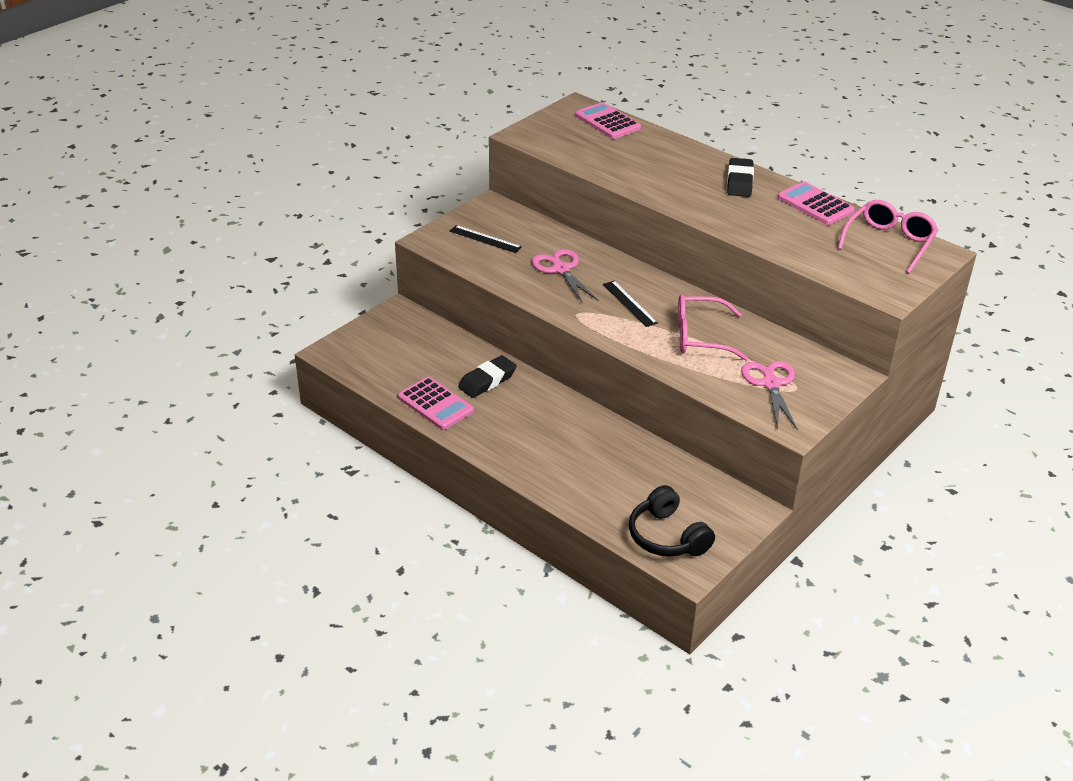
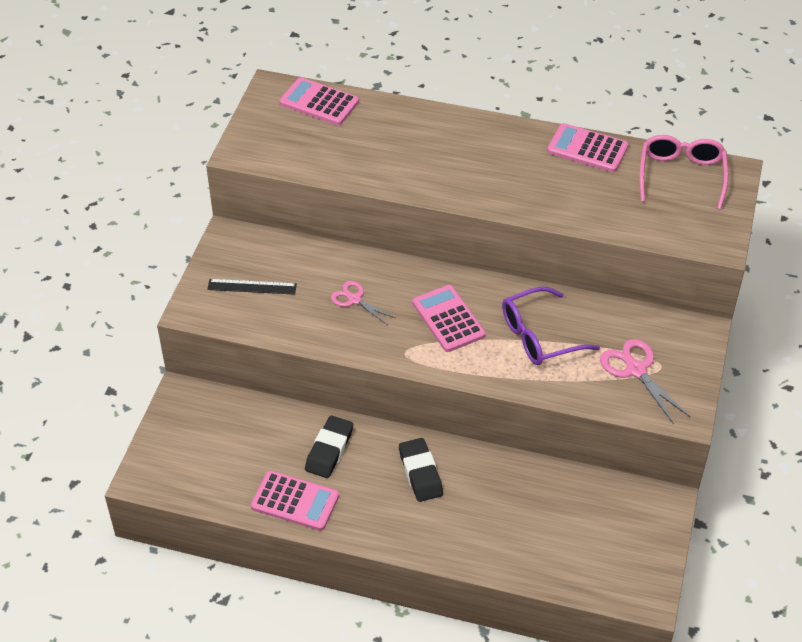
camera: 25 degrees left, 10 degrees up
(561, 269) = (355, 299): pink scissors -> pink scissors, size x0.67
(630, 303) = (448, 319): black ruler -> pink calculator
(667, 536) = (607, 567): black headphones -> none
(700, 337) = (539, 336): pink glasses -> purple glasses
(739, 182) = (499, 143): black eraser -> black eraser (420, 473)

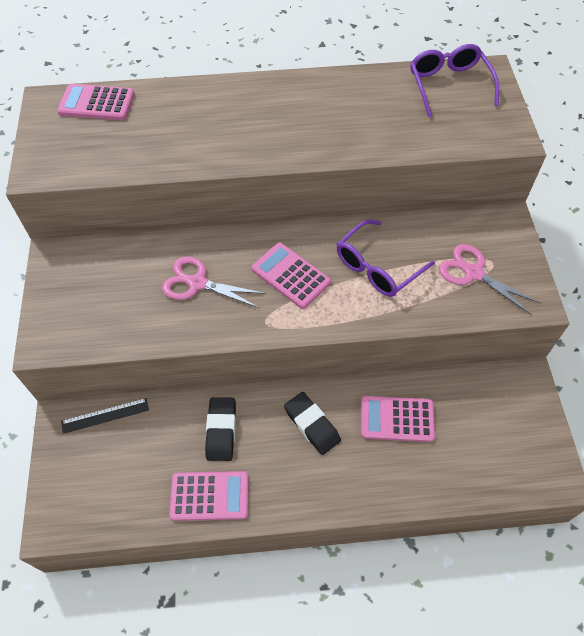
camera: 20 degrees left, 10 degrees up
(252, 286) = (94, 300): black ruler -> black ruler (105, 415)
(355, 299) = (197, 283): pink scissors -> pink scissors, size x1.50
(587, 149) = (358, 83): pink calculator -> pink calculator (397, 419)
(681, 175) = (449, 85): pink glasses -> purple glasses

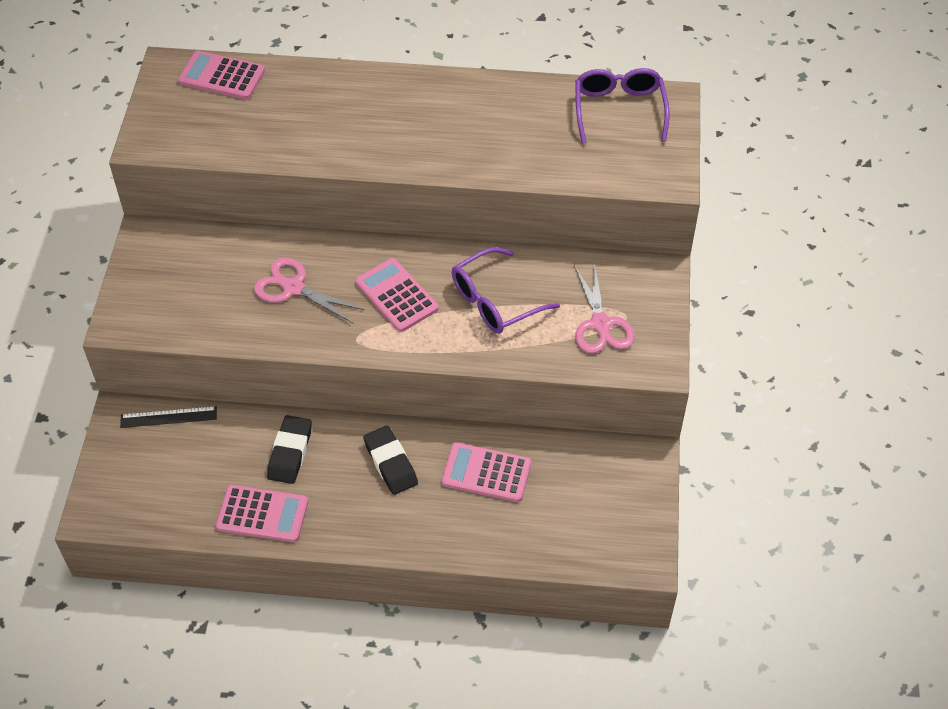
camera: 10 degrees right, 5 degrees down
(473, 273) = (600, 324): pink scissors -> pink scissors turned 150 degrees counterclockwise

